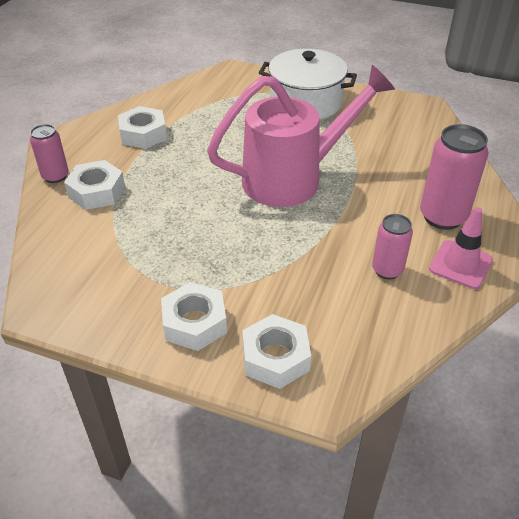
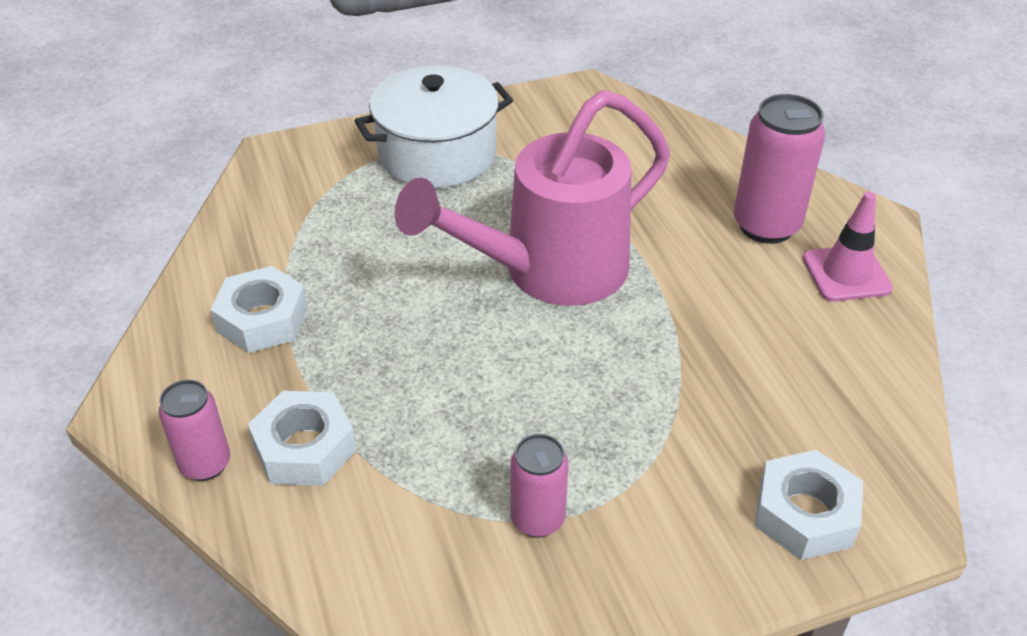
camera: 40 degrees left, 0 degrees up
(194, 323) = (668, 539): white nut -> none
(293, 178) = (549, 271): pink watering can -> pink watering can turned 150 degrees counterclockwise
(387, 270) = (787, 326): pink can -> pink can (537, 519)

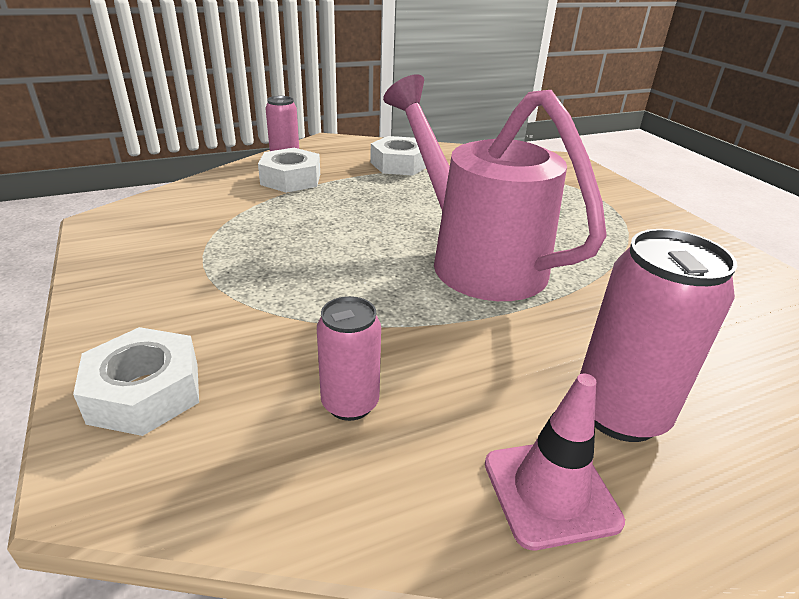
camera: 85 degrees right, 10 degrees down
(437, 154) = (608, 211): white pot -> none
(537, 519) = (204, 250): pink can -> pink can (350, 403)

